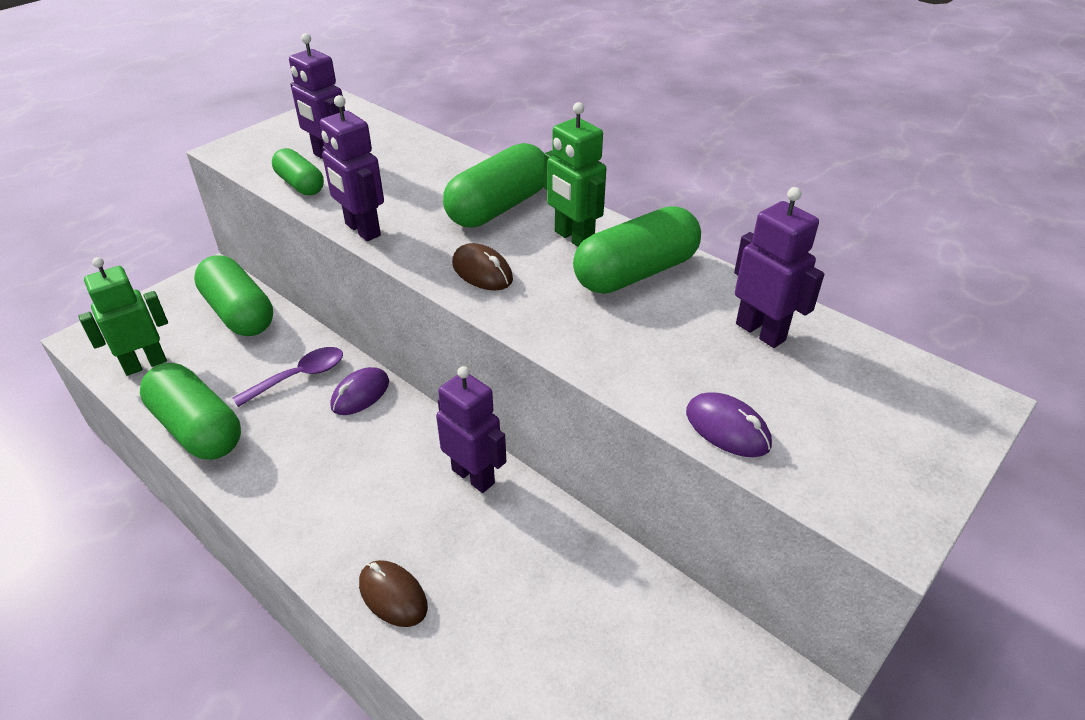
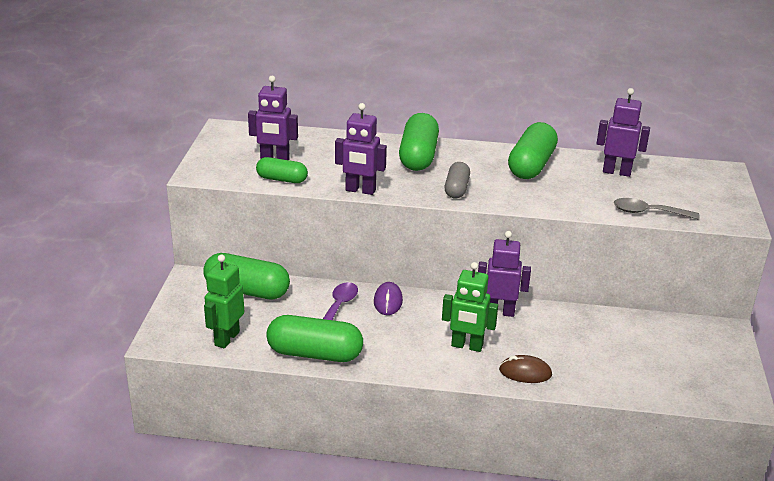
camera: 35 degrees left, 10 degrees down
(482, 272) = (456, 189): brown mouse -> grey capsule
(573, 238) = (479, 159): green robot -> green robot (467, 346)
(727, 429) = (648, 212): purple mouse -> grey spoon

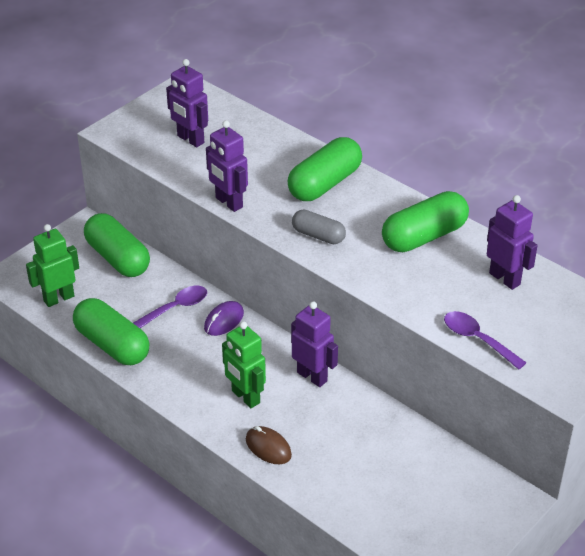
camera: 35 degrees right, 10 degrees up
(282, 179) = (174, 164): green capsule -> none
(456, 189) = (318, 235): grey capsule -> grey capsule turned 75 degrees clockwise
(648, 212) = (477, 339): grey spoon -> purple spoon

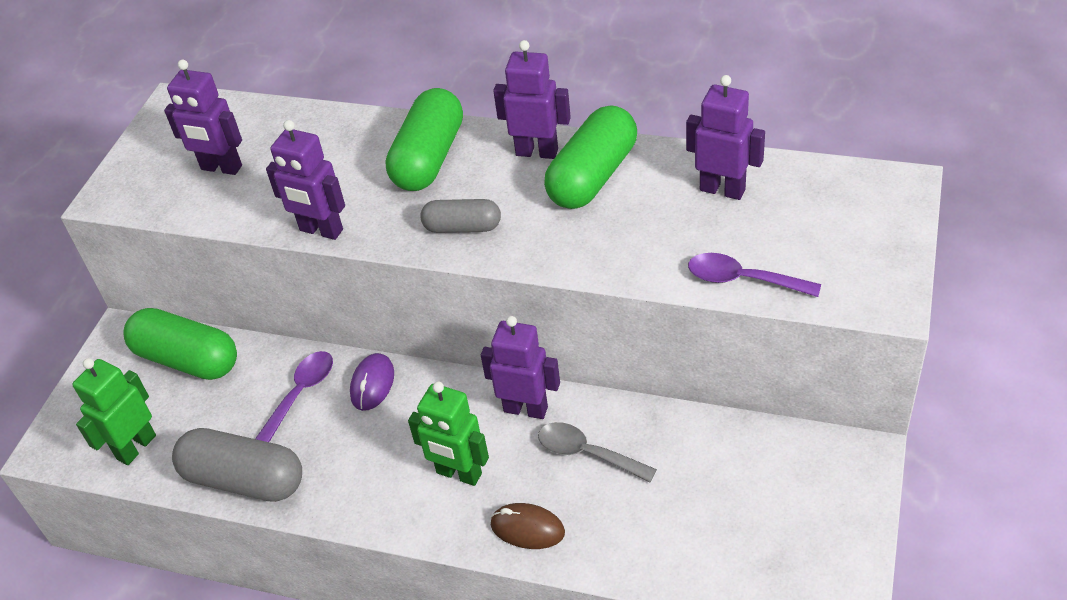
camera: 20 degrees left, 5 degrees up
(112, 345) = (244, 480): green capsule -> grey capsule
(334, 420) = (587, 453): none -> grey spoon
(398, 206) = (537, 152): none -> purple robot

